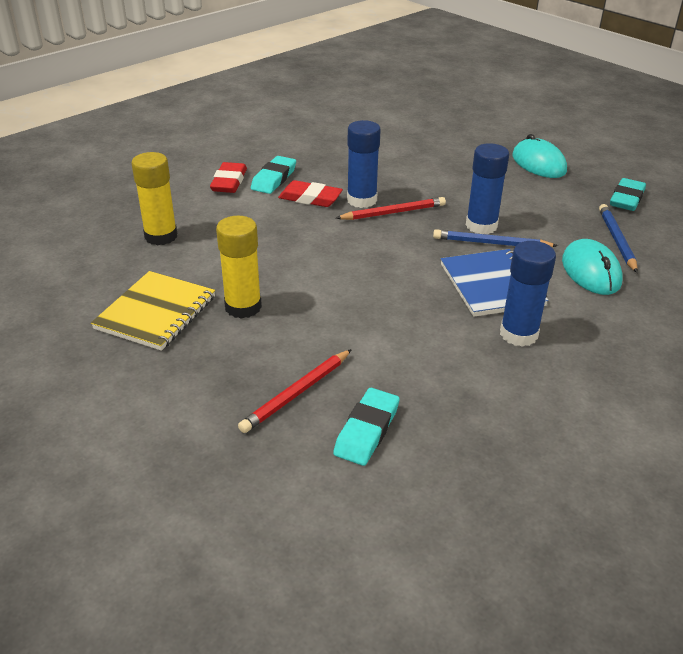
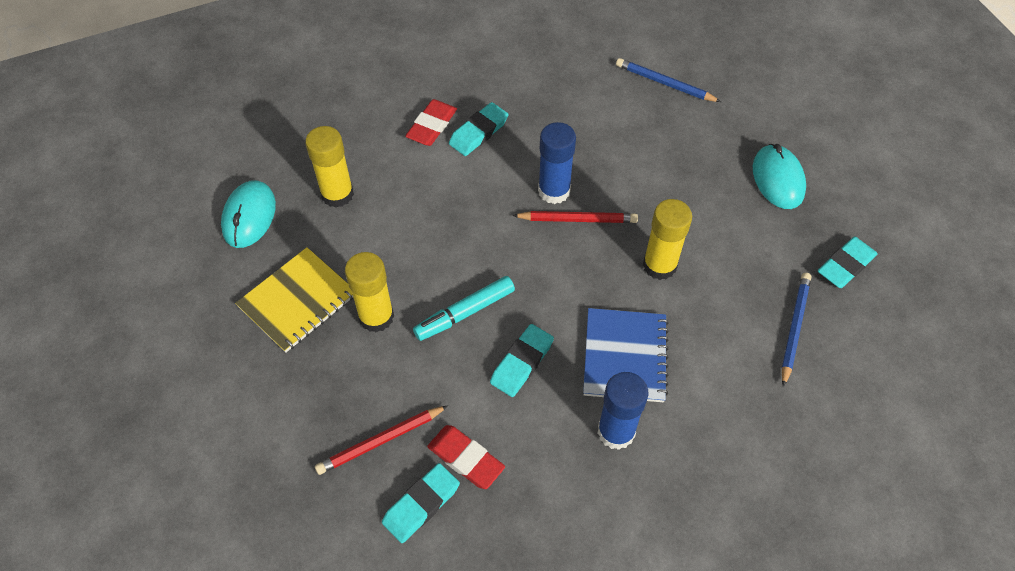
camera: 20 degrees right, 20 degrees up
(310, 198) = (502, 174): red eraser -> red eraser (466, 459)
(329, 287) = (465, 313): none -> turquoise marker
(402, 308) = (522, 363): none -> turquoise eraser
(481, 226) = (659, 265): blue glue stick -> yellow glue stick
(491, 243) = (656, 294): blue pencil -> blue pencil (664, 83)
(591, 272) = (738, 367): turquoise mouse -> turquoise mouse (249, 216)

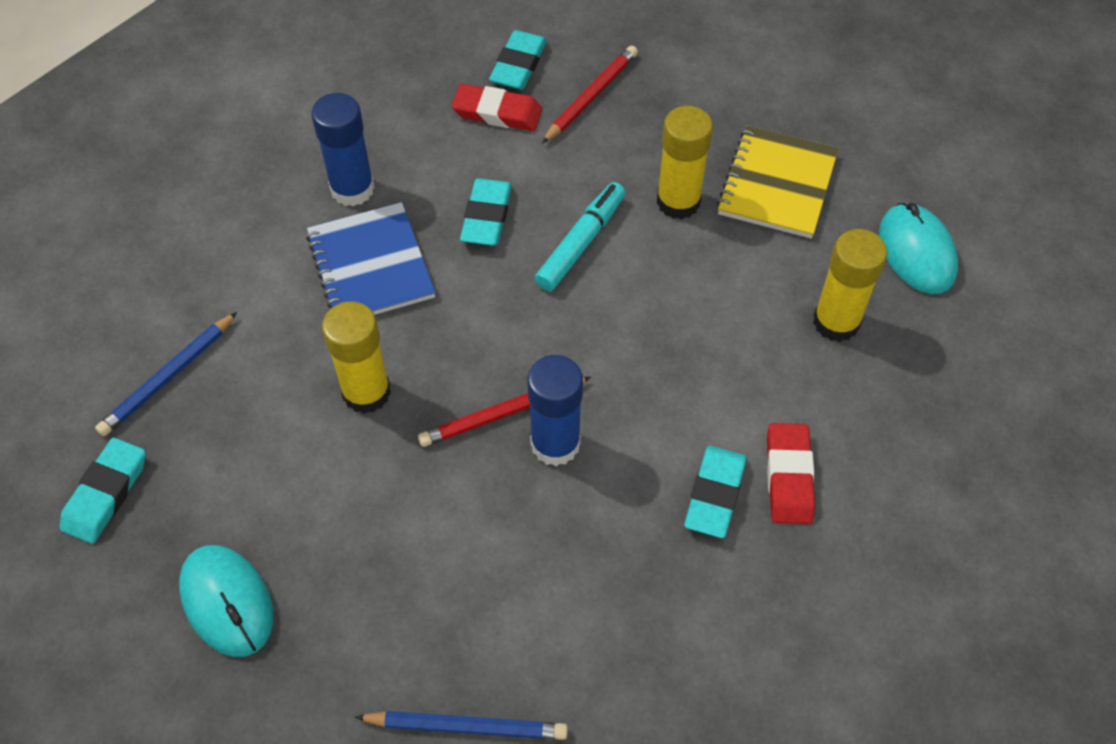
camera: 155 degrees right, 0 degrees up
(794, 328) = (167, 377): blue pencil -> blue pencil turned 45 degrees clockwise

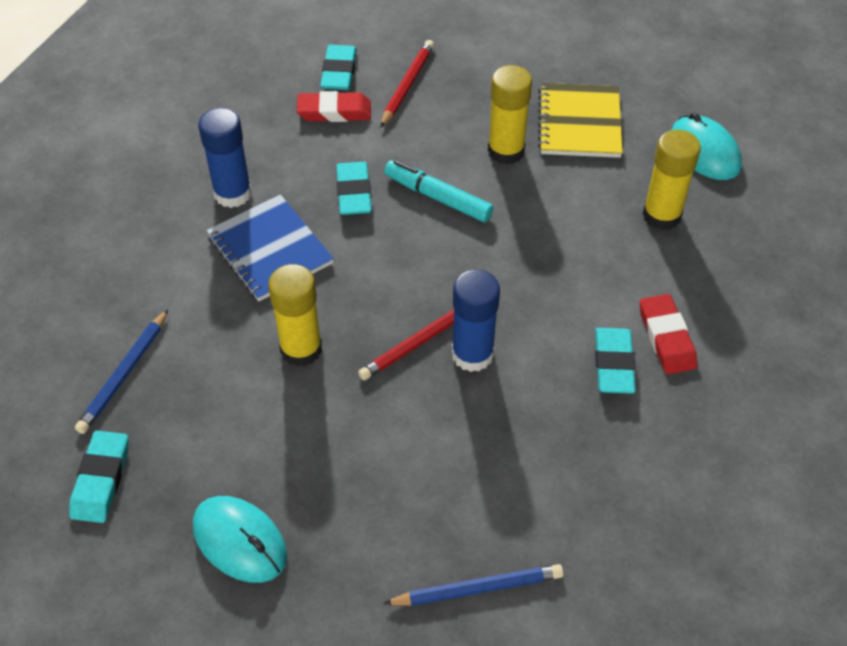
camera: 15 degrees left, 5 degrees down
(580, 243) = (438, 198): turquoise marker -> turquoise marker turned 75 degrees counterclockwise

